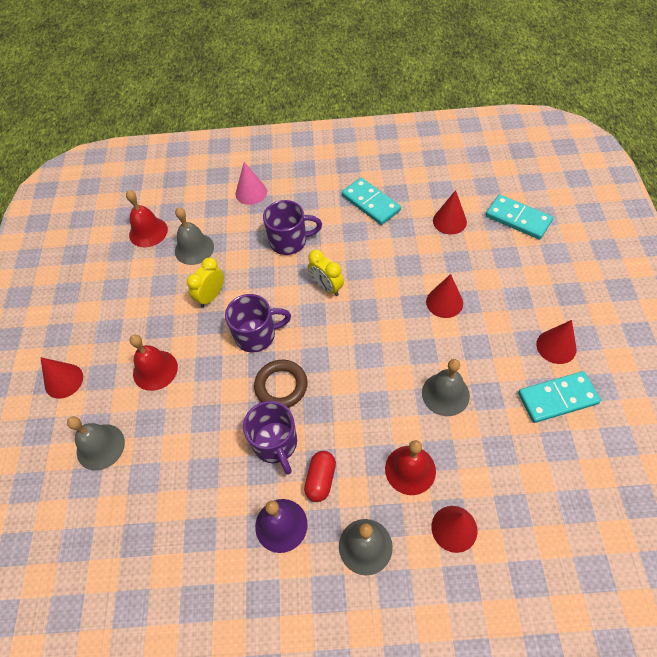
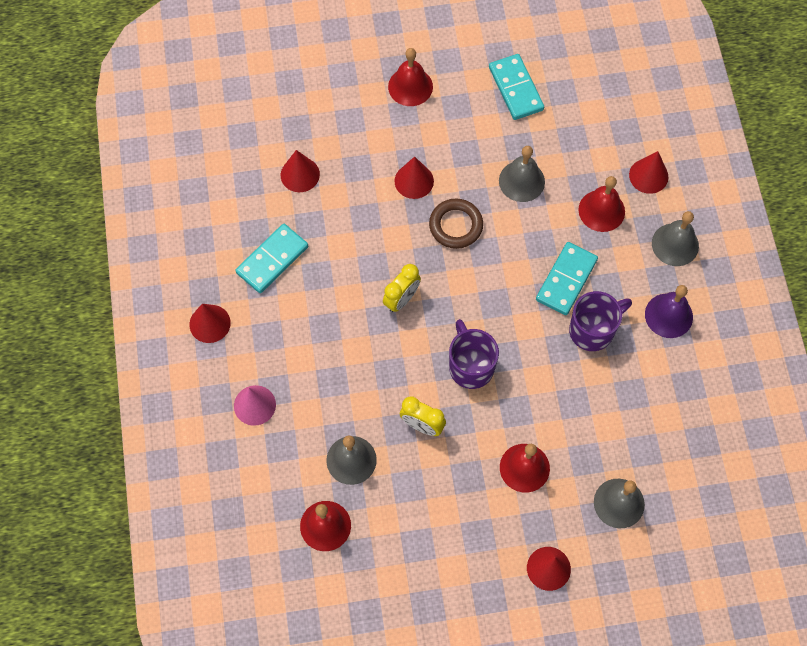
camera: 100 degrees left, 10 degrees up
(281, 386) = (529, 333): brown ring -> brown ring (456, 225)
(289, 241) = (336, 347): purple mug -> none
(320, 479) = (622, 286): red capsule -> none
(518, 219) = (295, 106): turquoise domino -> turquoise domino (566, 280)
(548, 304) = (410, 86): none -> red bell
(556, 346) = (459, 84): red cone -> red cone (210, 323)

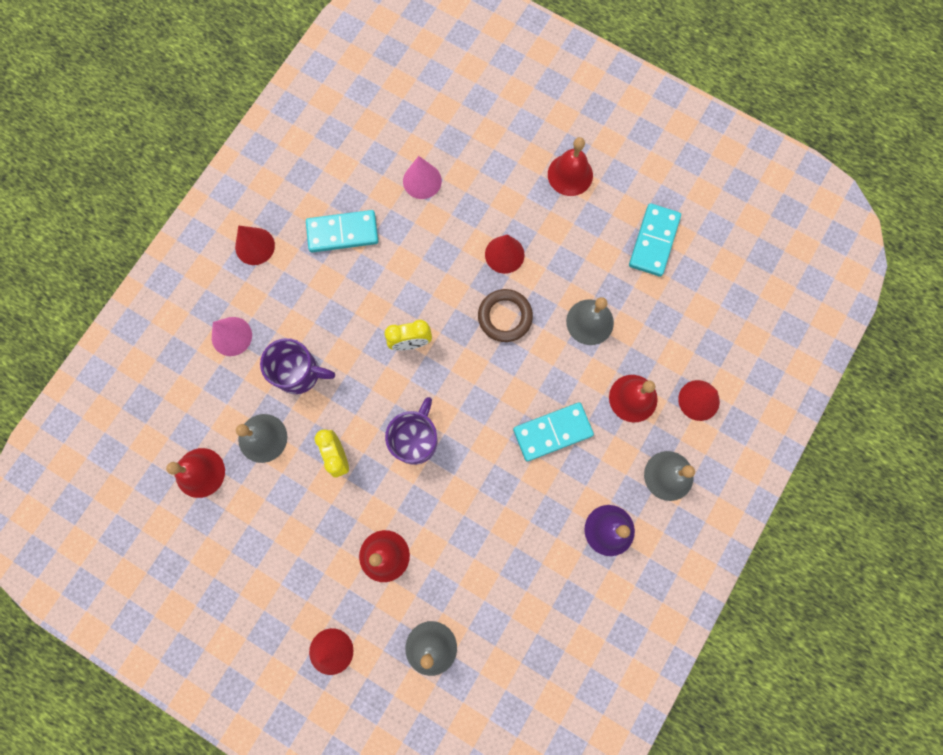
camera: 40 degrees right, 10 degrees up
(300, 174) = (422, 181): red cone -> pink cone
(593, 330) = (537, 491): purple mug -> purple mug (299, 373)

